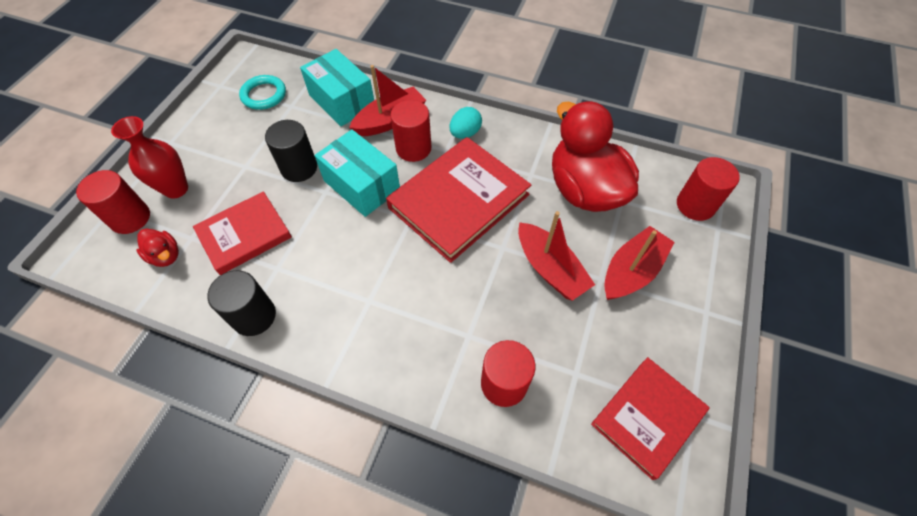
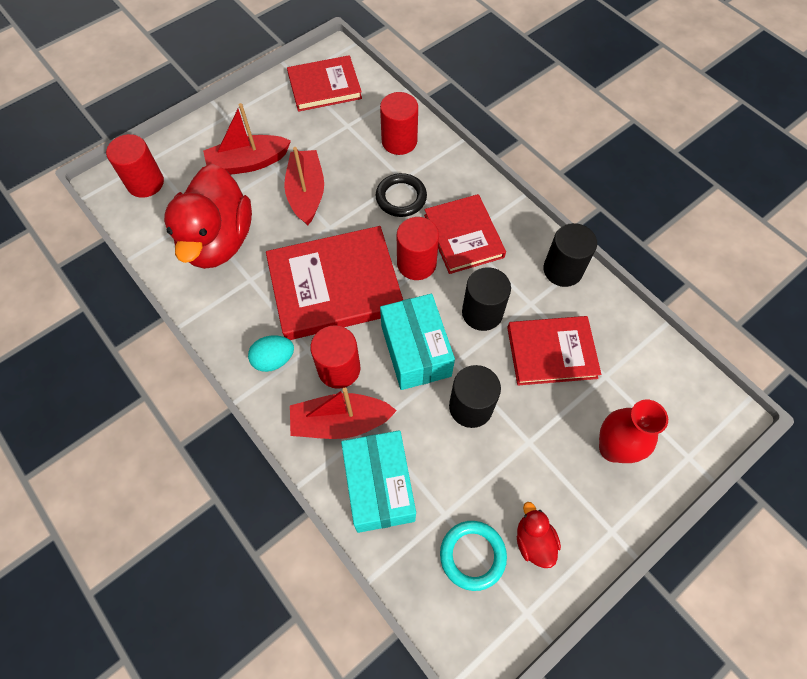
camera: 150 degrees left, 5 degrees up
(130, 218) = (667, 432): red cylinder -> red cylinder (416, 263)
(166, 256) = (633, 367): red duck -> red duck (533, 541)
(319, 239) = (482, 313): none -> black cylinder
(370, 302) = (463, 236): none -> red book
(456, 312) = (401, 197): none -> black ring

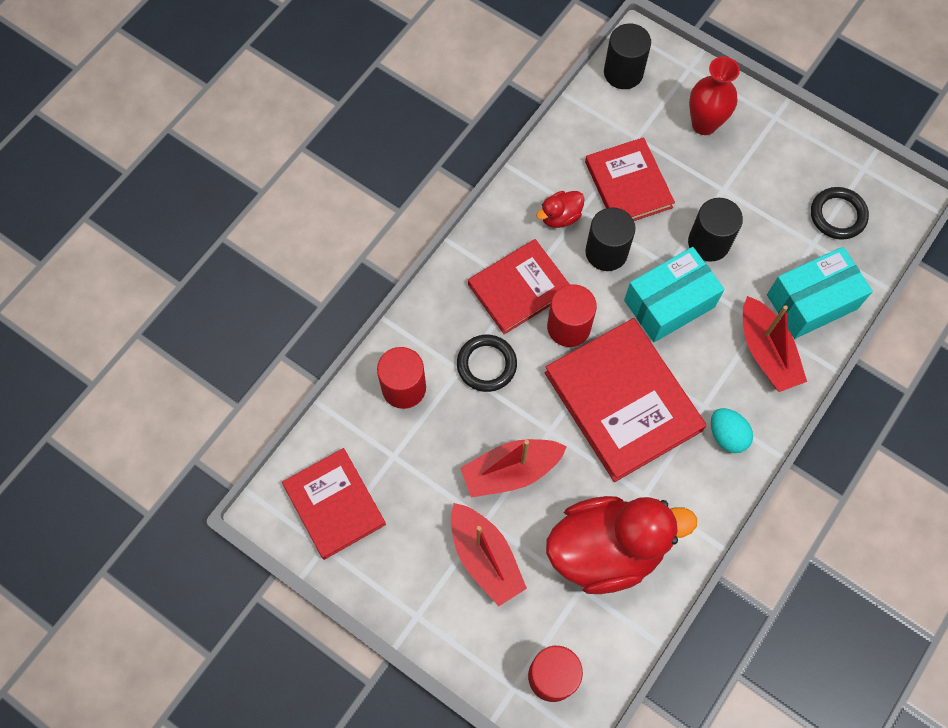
camera: 105 degrees left, 5 degrees up
(339, 369) = (714, 369): red cylinder -> none
(472, 555) = (837, 215): turquoise ring -> black ring
(533, 541) = (807, 172): red duck -> red duck (560, 216)
(562, 270) = (532, 188): black cylinder -> black cylinder (623, 73)

